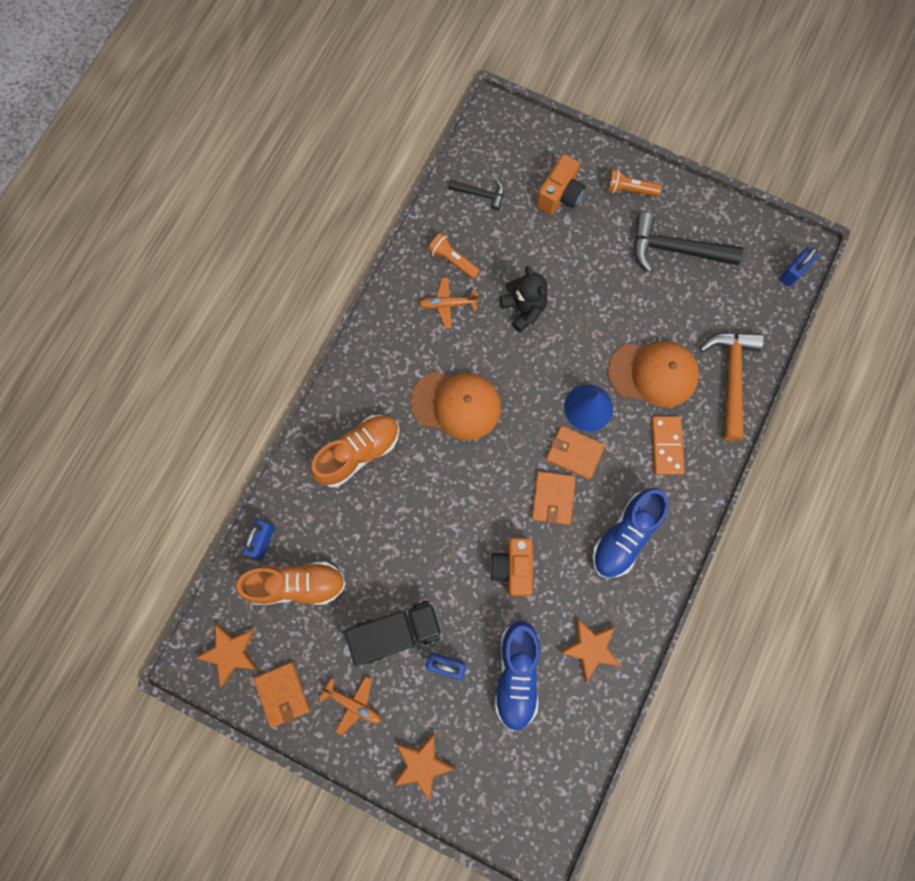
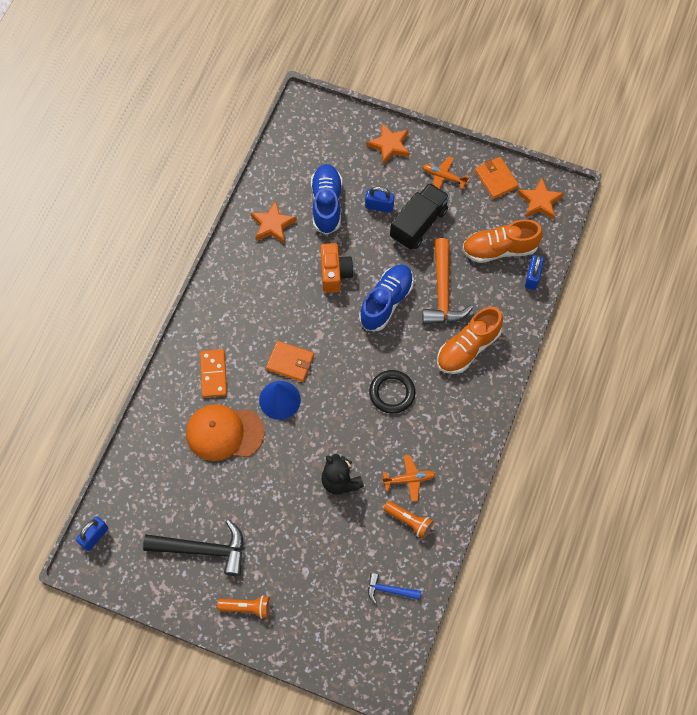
camera: 175 degrees right, 10 degrees down
(396, 632) = (418, 224): black truck -> black truck turned 150 degrees clockwise
(456, 404) = (392, 393): orange cap -> black ring
(481, 194) = (389, 590): black hammer -> blue hammer
(552, 498) = (306, 326): orange wallet -> none
(559, 195) = (314, 596): orange camera -> none
(625, 535) = (247, 303): blue shoe -> blue shoe (386, 302)
(730, 377) = (157, 435): orange hammer -> orange hammer (443, 292)

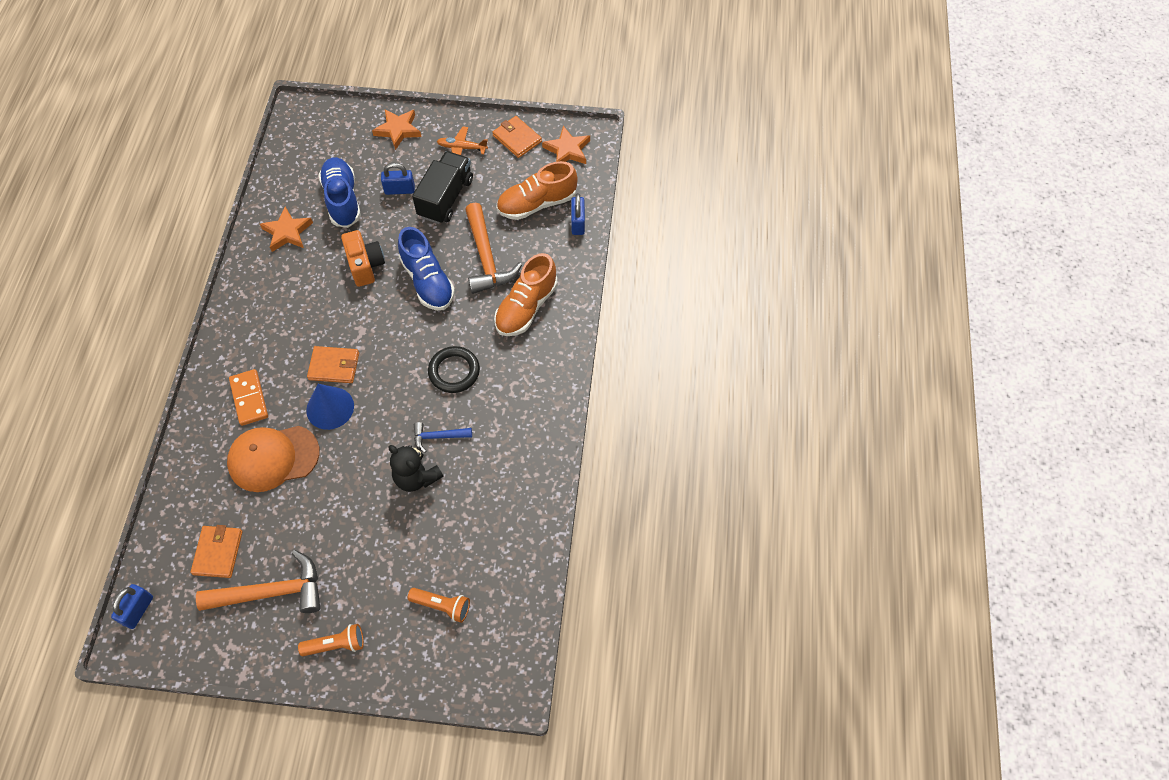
camera: 15 degrees left, 5 degrees down
(165, 504) = (218, 552): none -> orange wallet
(203, 549) = (272, 592): black hammer -> orange hammer
(386, 302) = (428, 281): blue shoe -> blue shoe turned 135 degrees clockwise
(389, 590) = (497, 582): blue hammer -> blue hammer (438, 437)
(409, 479) = (493, 457): orange plane -> none
(409, 521) = (503, 501): orange flashlight -> orange flashlight (442, 606)

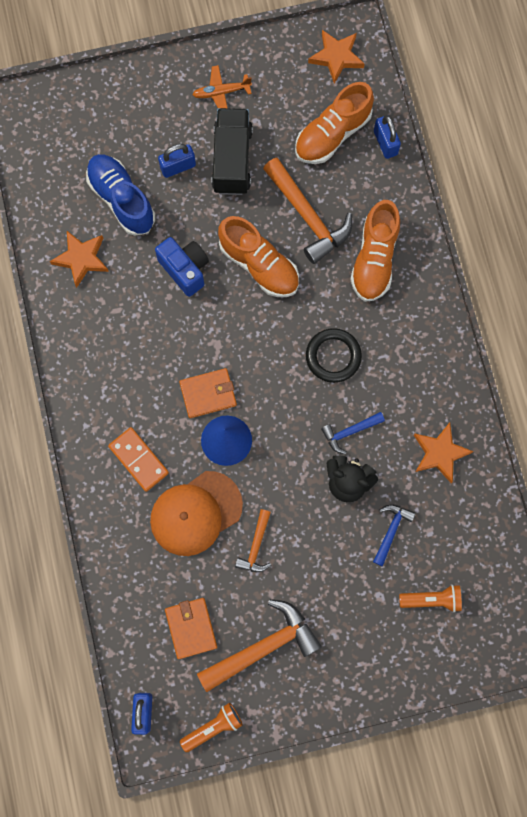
camera: 20 degrees left, 15 degrees up
(310, 503) = (256, 546): none -> orange hammer
(336, 644) = (350, 673): orange flashlight -> orange flashlight (213, 727)
(365, 266) = (185, 269): orange camera -> blue camera
(398, 130) = (140, 93): orange star -> orange star (439, 453)
(428, 281) = (259, 265): blue shoe -> orange shoe
(434, 532) = (391, 530): none -> blue hammer
(517, 138) = (276, 61): orange wallet -> none

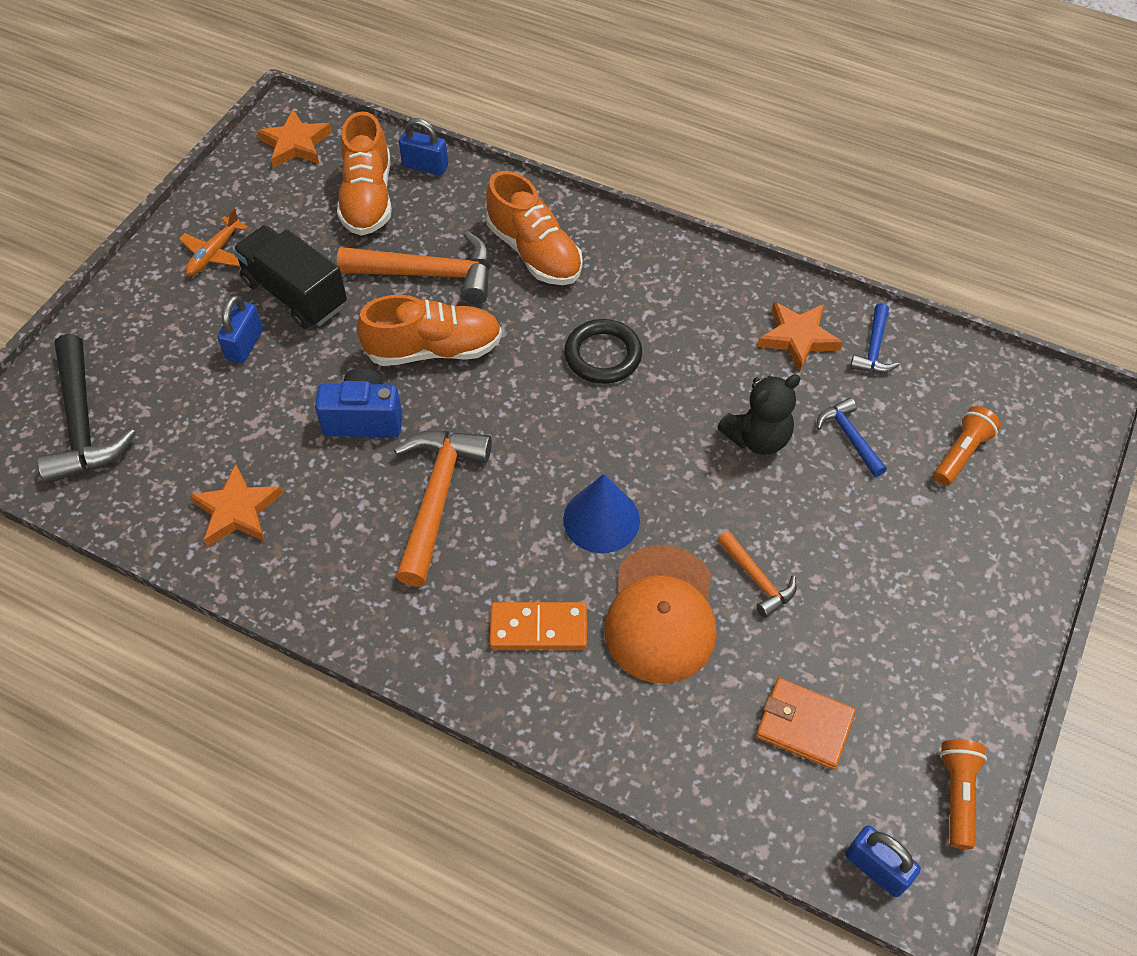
camera: 50 degrees left, 20 degrees down
(65, 137) = (83, 424): none -> black hammer
(121, 199) = (217, 421): blue shoe -> none
(208, 394) = (529, 498): orange wallet -> none
(264, 646) = (891, 659): orange hammer -> orange hammer (437, 497)
(349, 432) = (701, 398): blue hammer -> blue hammer (874, 349)

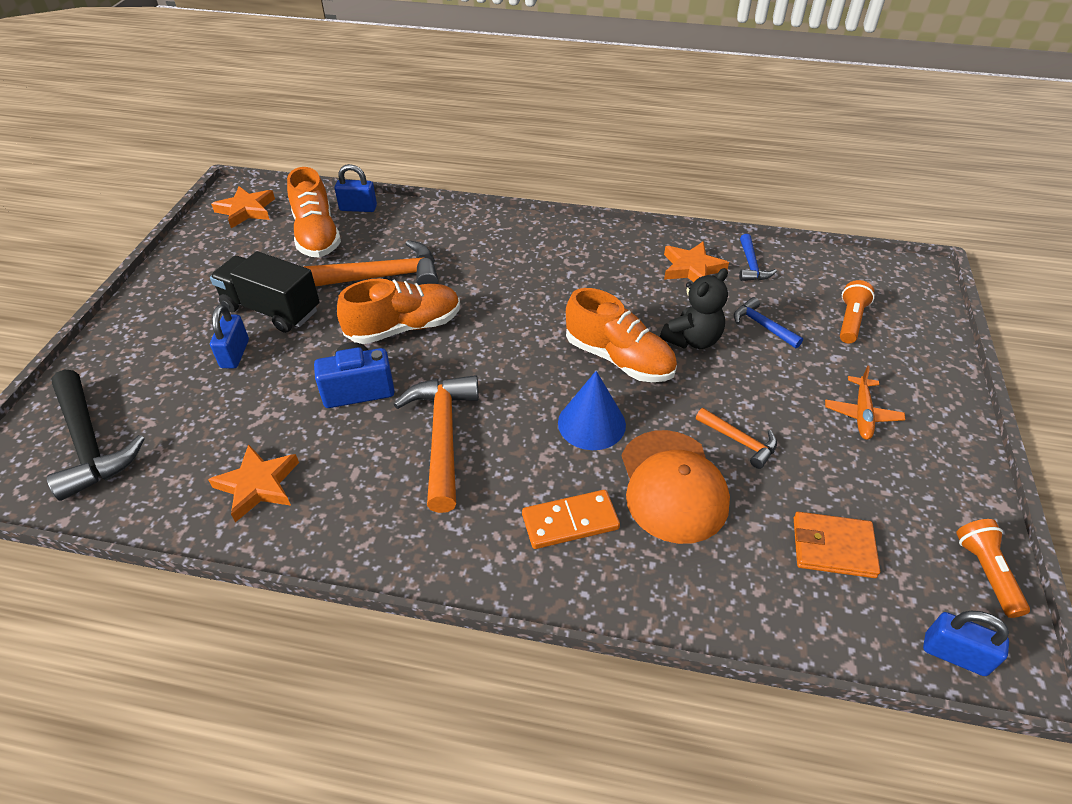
camera: 15 degrees left, 10 degrees down
(214, 253) = (192, 293): orange plane -> orange plane (862, 413)
(534, 252) = (465, 249): orange shoe -> orange shoe (619, 359)
(603, 355) = (546, 306): black ring -> none

